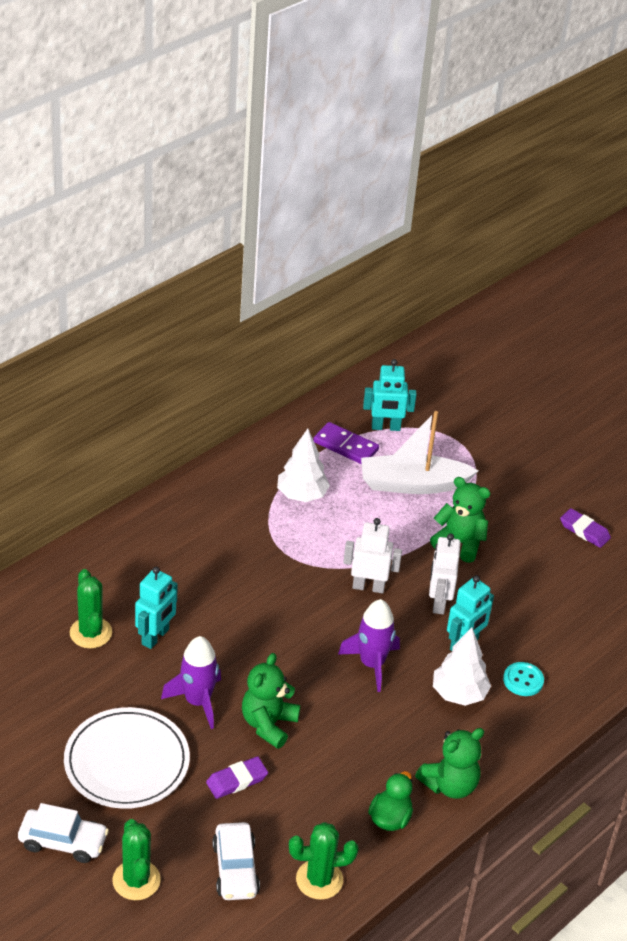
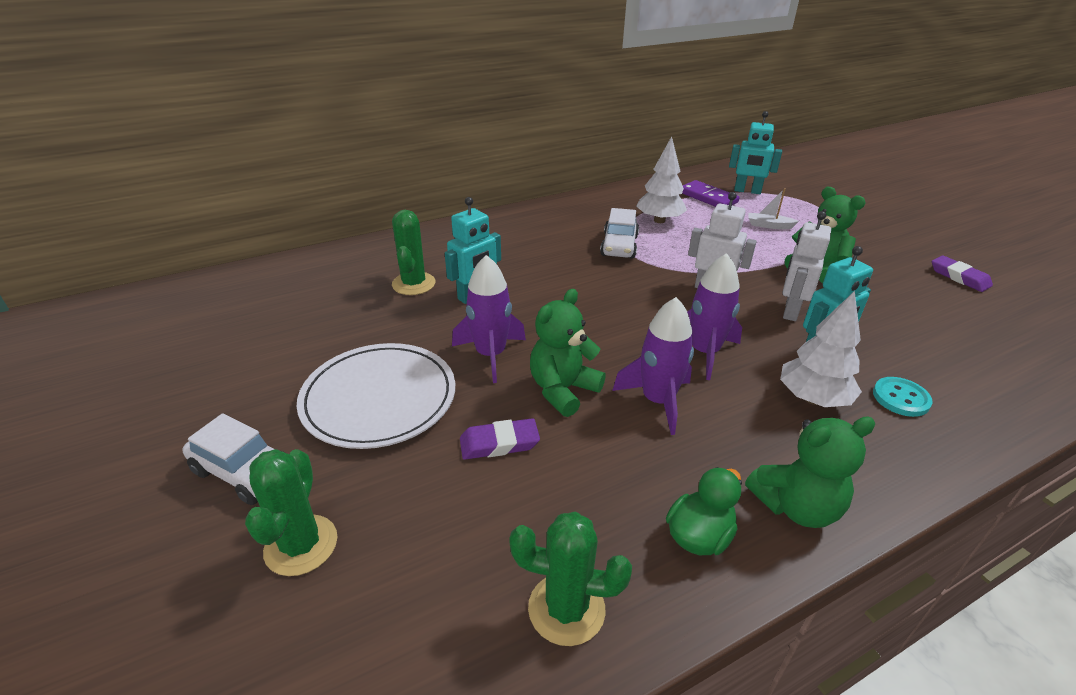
camera: 20 degrees right, 5 degrees down
(235, 869) = (446, 561): white car -> white car (619, 246)
(344, 720) = (657, 401): none -> purple rocket
(412, 484) = (769, 225): white boat -> white boat, size x0.43

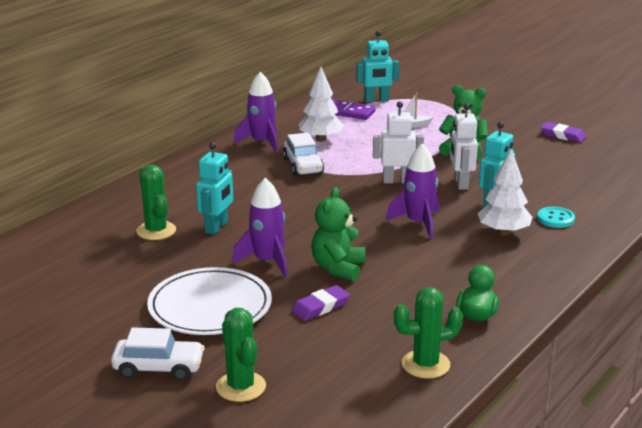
camera: 25 degrees left, 10 degrees down
(657, 401) = (406, 258): purple rocket -> purple rocket (262, 142)
(796, 506) = (522, 287): green teddy bear -> none

